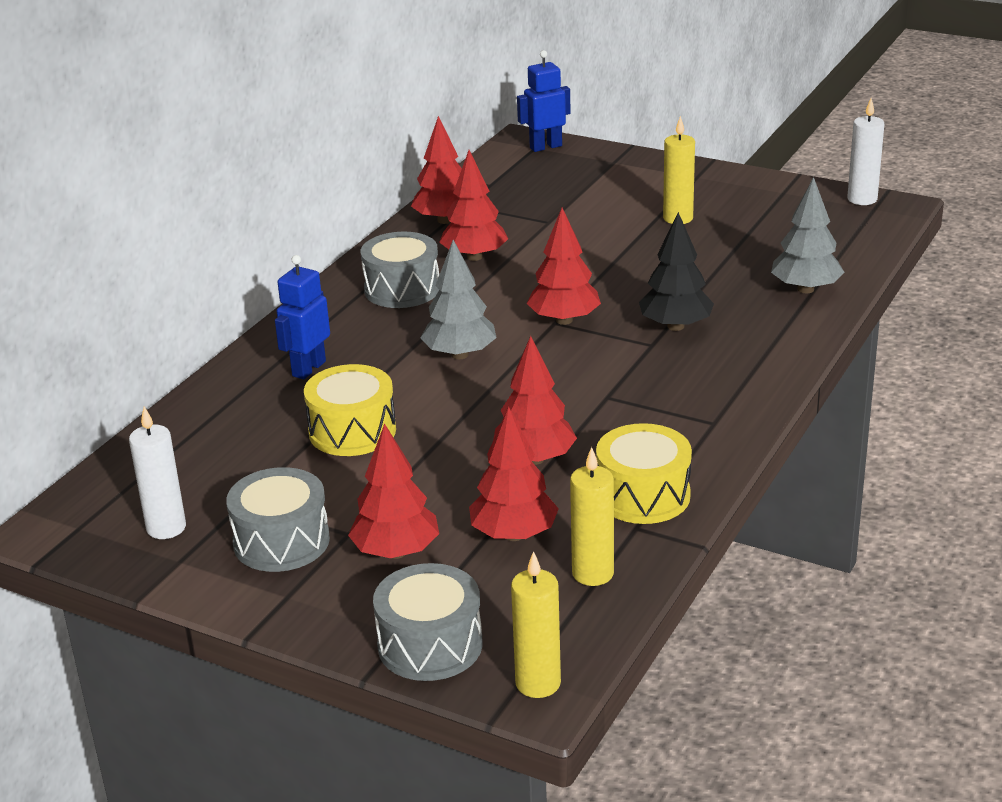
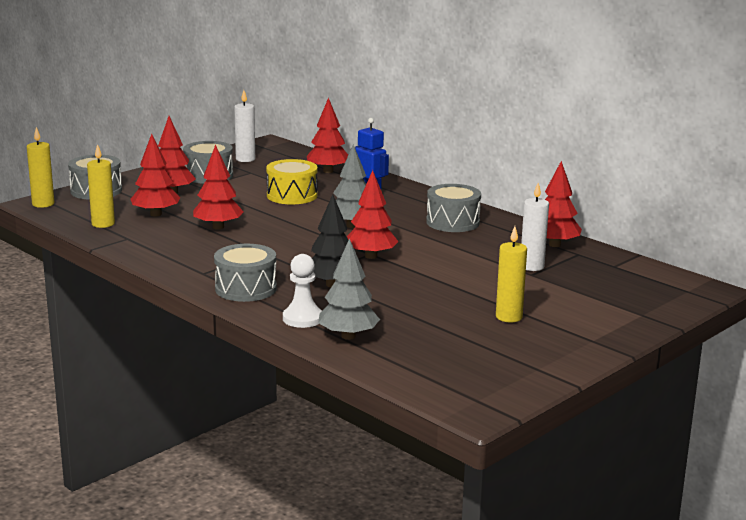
camera: 105 degrees right, 10 degrees down
(474, 257) = (486, 245): red tree -> red tree (328, 171)
(545, 147) = (687, 294): blue robot -> none
(643, 495) = (153, 244): yellow drum -> none
(737, 378) = (246, 288): none -> grey drum
(787, 323) = (302, 318): none -> white pawn
(862, 199) = (500, 399): white candle -> white candle (532, 266)

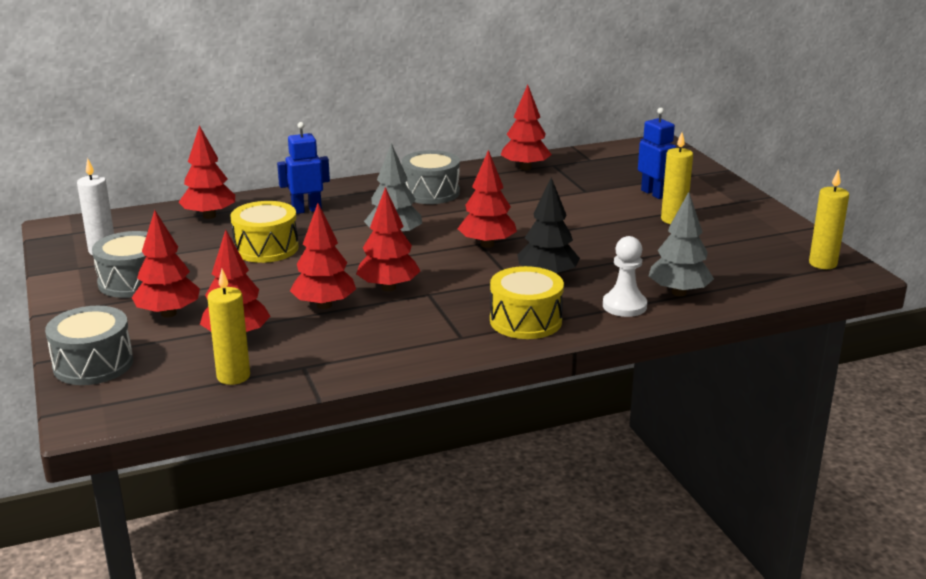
camera: 65 degrees left, 5 degrees up
(43, 204) = (98, 412): yellow candle -> yellow candle (823, 263)
(246, 288) = (525, 321): grey drum -> yellow drum
(262, 239) = (388, 287): none -> red tree
(532, 266) = (568, 187): white candle -> none
(563, 302) = (654, 193): none -> blue robot

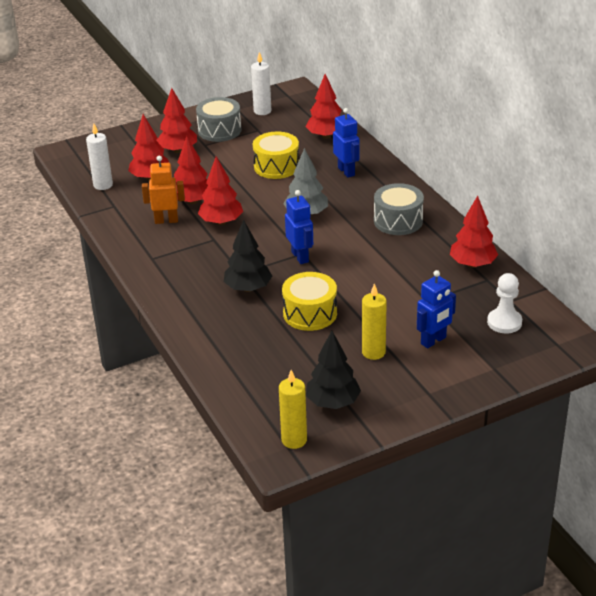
camera: 85 degrees right, 10 degrees up
(93, 364) = (117, 141): grey drum -> none
(233, 376) = (103, 185): yellow candle -> white candle
(366, 325) = (166, 220): none -> orange robot
(487, 244) = (300, 257): red tree -> blue robot
(525, 321) = (176, 283): yellow drum -> yellow drum (310, 313)
(624, 306) = (202, 326): white pawn -> white pawn (504, 322)
(678, 292) = (227, 354): grey tree -> none
(758, 242) = (333, 402): none -> black tree

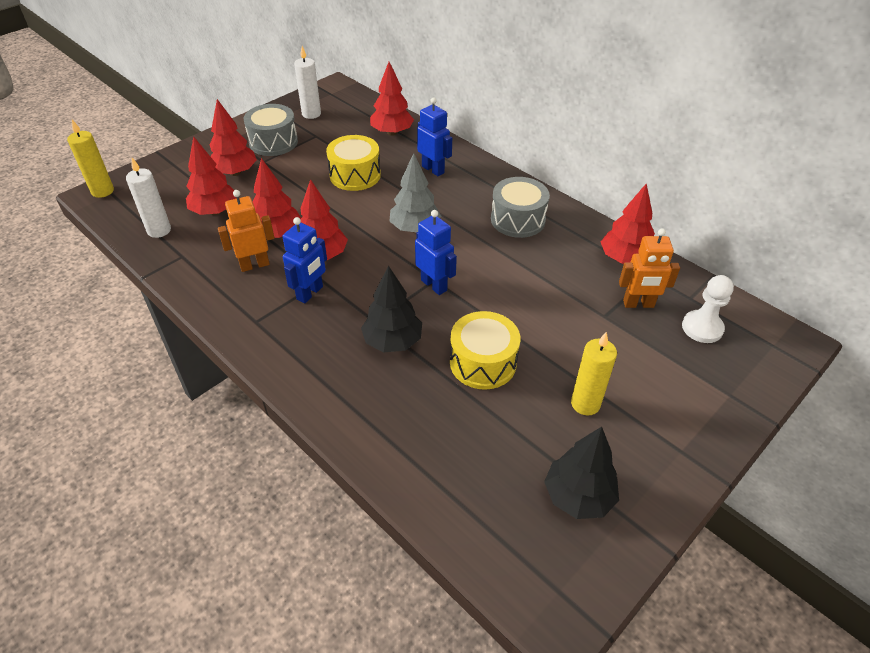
camera: 20 degrees left, 10 degrees up
(294, 440) = (561, 577): yellow candle -> yellow candle (102, 191)
(433, 341) = (643, 371): blue robot -> blue robot (310, 293)
(461, 297) = (638, 304): none -> orange robot

